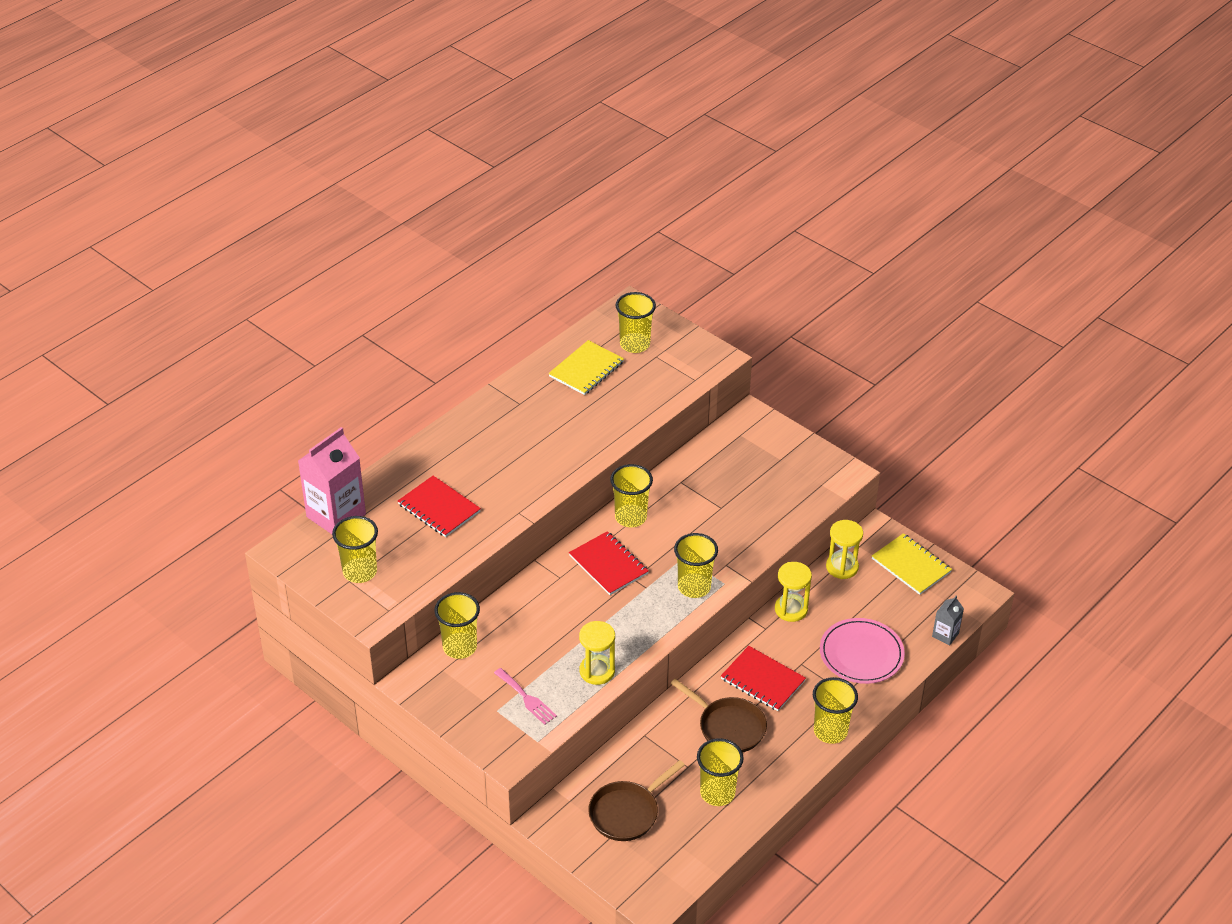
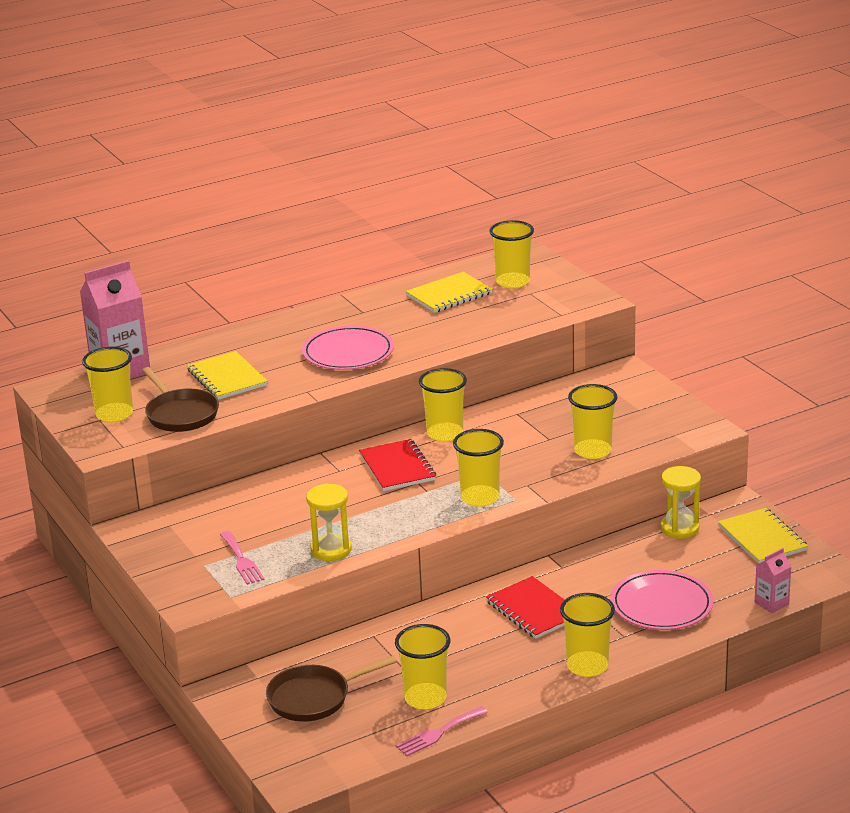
camera: 20 degrees right, 15 degrees down
(439, 508) = (227, 378): red notebook -> yellow notebook
(460, 647) = (198, 510): yellow cup -> yellow cup (592, 451)
(532, 458) = (348, 352): none -> pink plate
(728, 727) = (471, 644): brown pan -> brown pan (180, 414)
(744, 827) = (438, 733): none -> pink fork
(791, 609) = (600, 555): yellow hourglass -> none
(945, 635) = (771, 603): grey carton -> pink carton

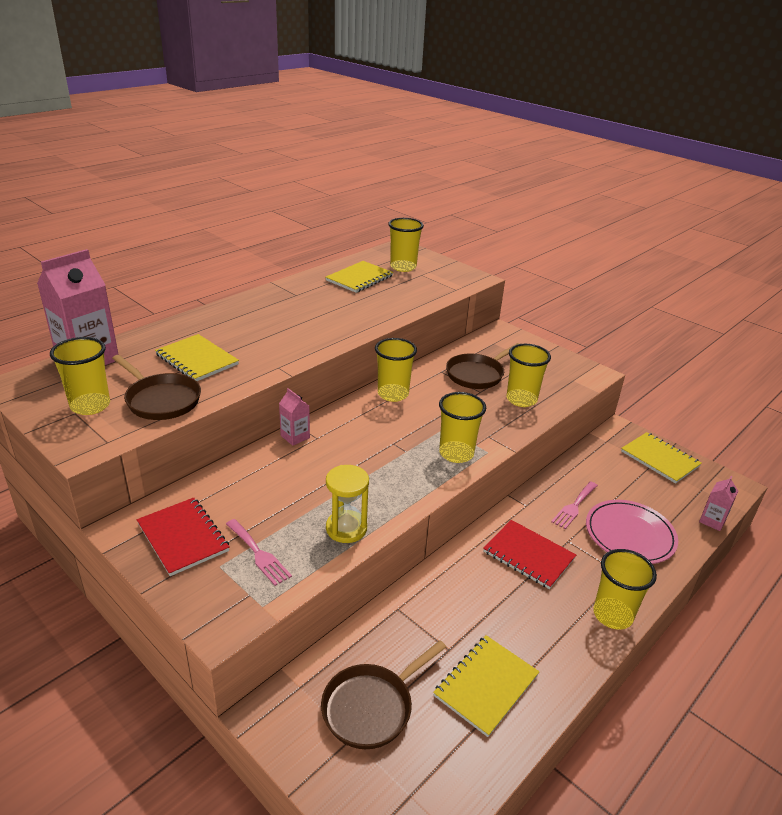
camera: 20 degrees left, 5 degrees up
(317, 467) = (295, 437): none -> pink carton
(348, 352) = (300, 329): pink plate -> none
(397, 467) = (368, 430): red notebook -> red notebook (183, 537)
(425, 698) = (486, 686): yellow cup -> yellow notebook
(438, 733) = (523, 735): pink fork -> pink fork (574, 506)
(558, 420) = (477, 374): none -> brown pan
(679, 528) = (594, 457): yellow hourglass -> none

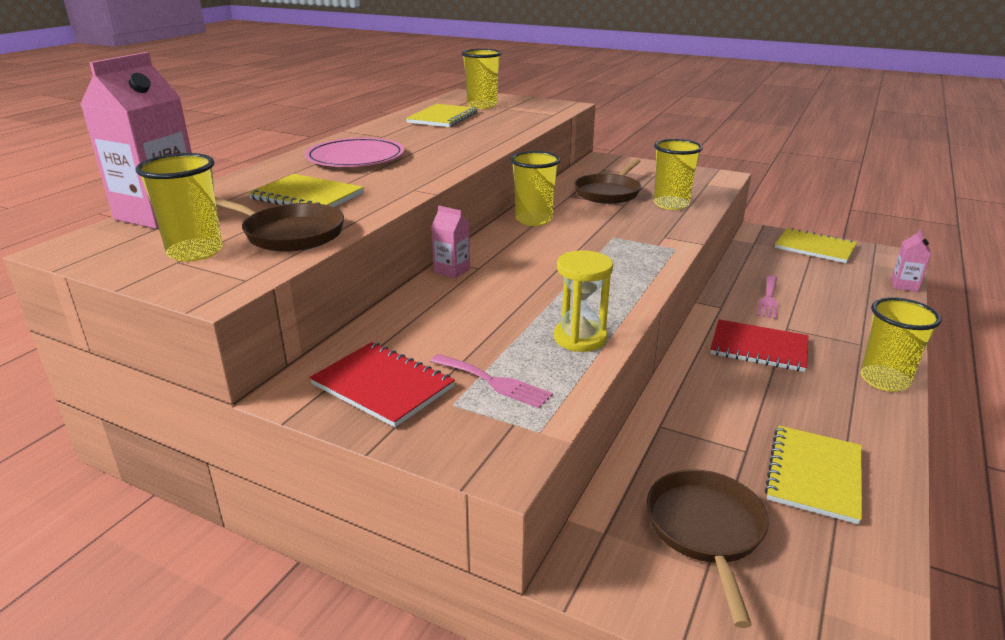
camera: 15 degrees left, 5 degrees down
(371, 707) = (706, 530): brown pan -> brown pan turned 150 degrees clockwise
(456, 453) = (644, 255): yellow cup -> none
(630, 534) = (840, 311): pink plate -> pink plate (355, 158)

